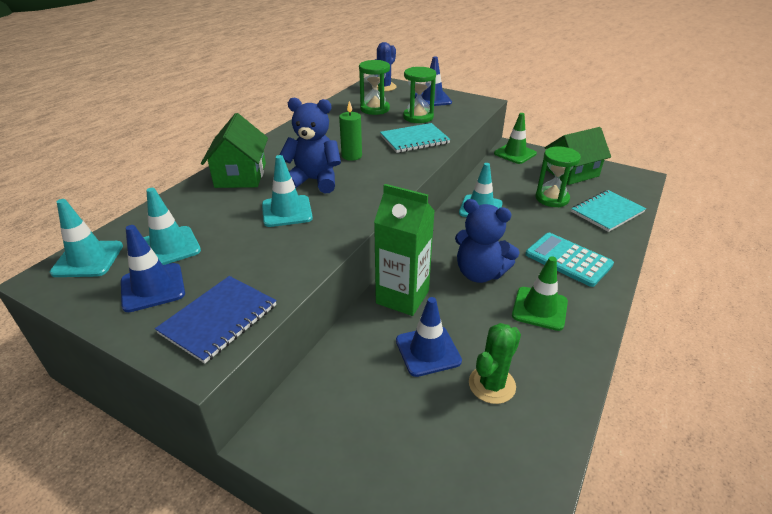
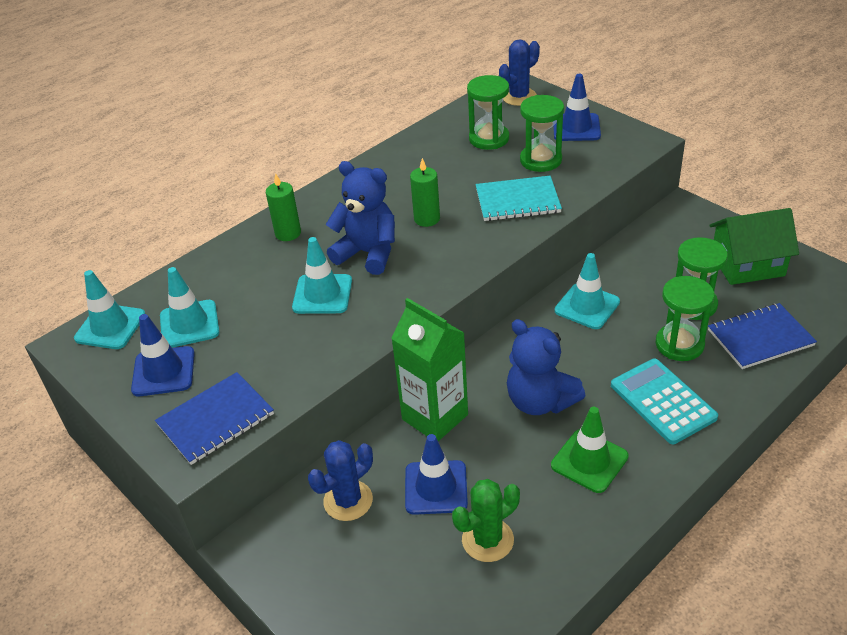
camera: 20 degrees right, 5 degrees up
(241, 175) = (288, 233): green house -> green candle
(354, 376) = (348, 501): none -> blue cactus
(515, 153) = (681, 220): green traffic cone -> none
(557, 223) = (679, 344): none -> green hourglass
(607, 212) = (760, 338): turquoise notebook -> blue notebook

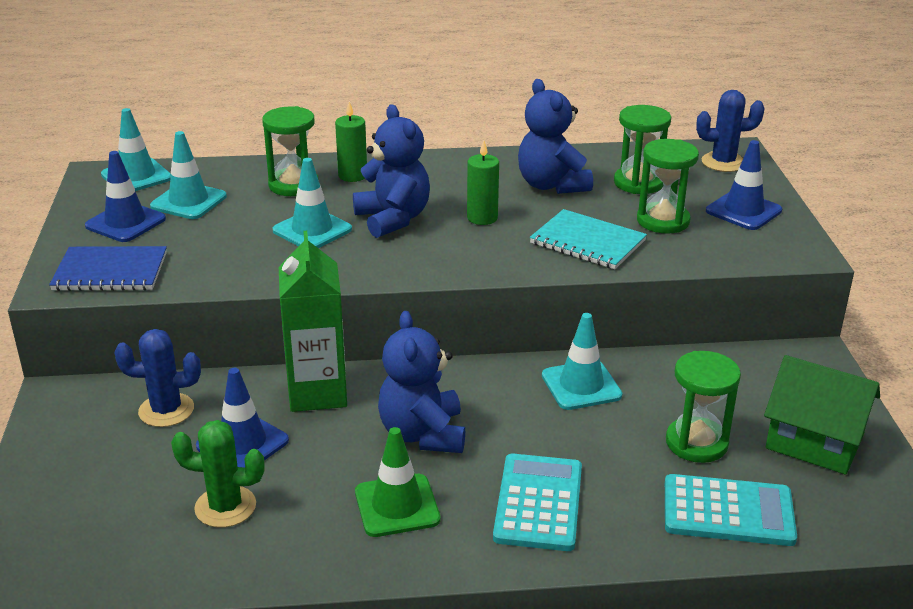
camera: 35 degrees right, 10 degrees down
(437, 169) = (551, 185): none -> blue teddy bear
(679, 344) = (628, 467): green hourglass -> green hourglass (293, 185)
(760, 338) = (728, 511): blue notebook -> turquoise calculator

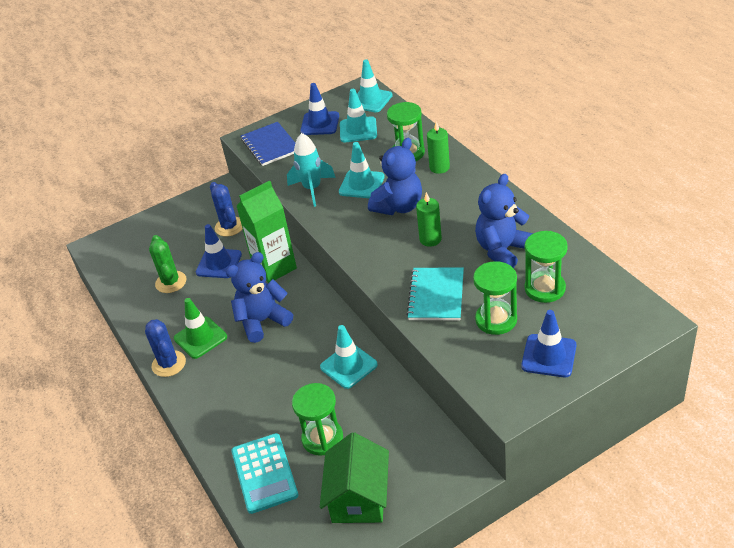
camera: 70 degrees right, 10 degrees up
(269, 266) = (312, 189): none -> turquoise rocket
(538, 503) = (230, 389): turquoise calculator -> none
(723, 162) = (624, 320): blue cactus -> blue cactus (169, 364)

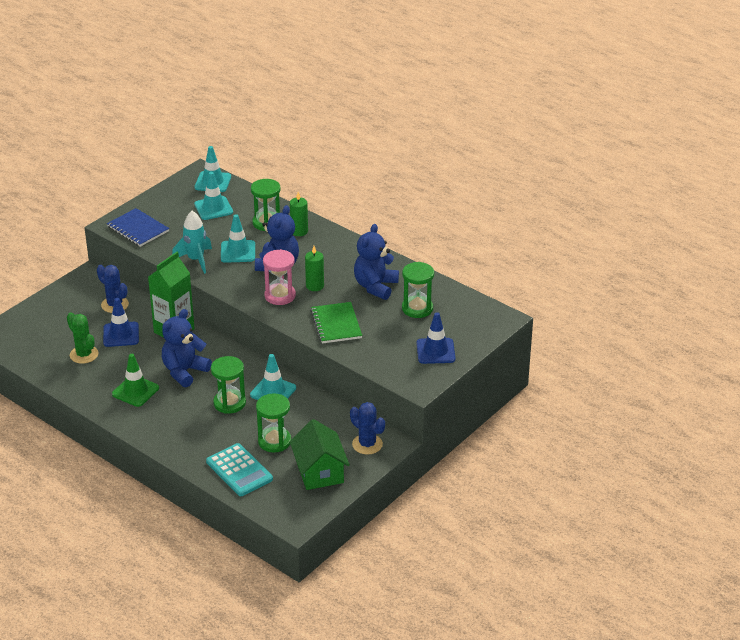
camera: 25 degrees left, 5 degrees down
(169, 364) = (118, 413): blue cactus -> blue cactus (367, 444)
(320, 124) = (175, 206): blue traffic cone -> none
(385, 247) = (280, 296): none -> pink hourglass
(436, 295) = (336, 324): turquoise notebook -> green notebook
(496, 320) = (388, 334): green hourglass -> green hourglass (229, 403)

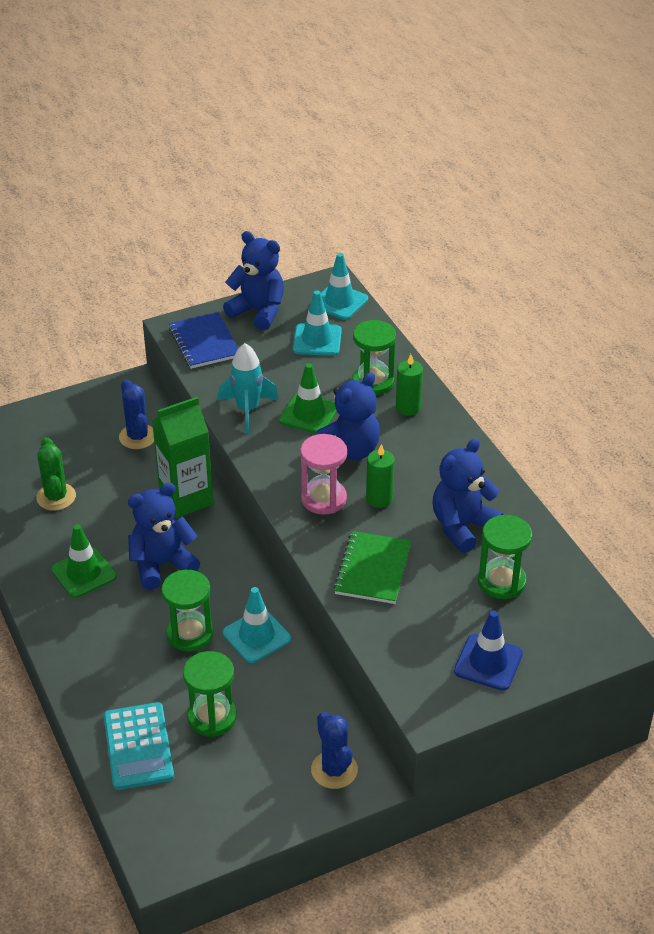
camera: 25 degrees right, 5 degrees up
(121, 334) = (118, 483): blue traffic cone -> none
(161, 201) = (258, 311): none -> blue teddy bear
(238, 252) = (309, 414): turquoise traffic cone -> green traffic cone
(319, 472) = (243, 791): green house -> none

